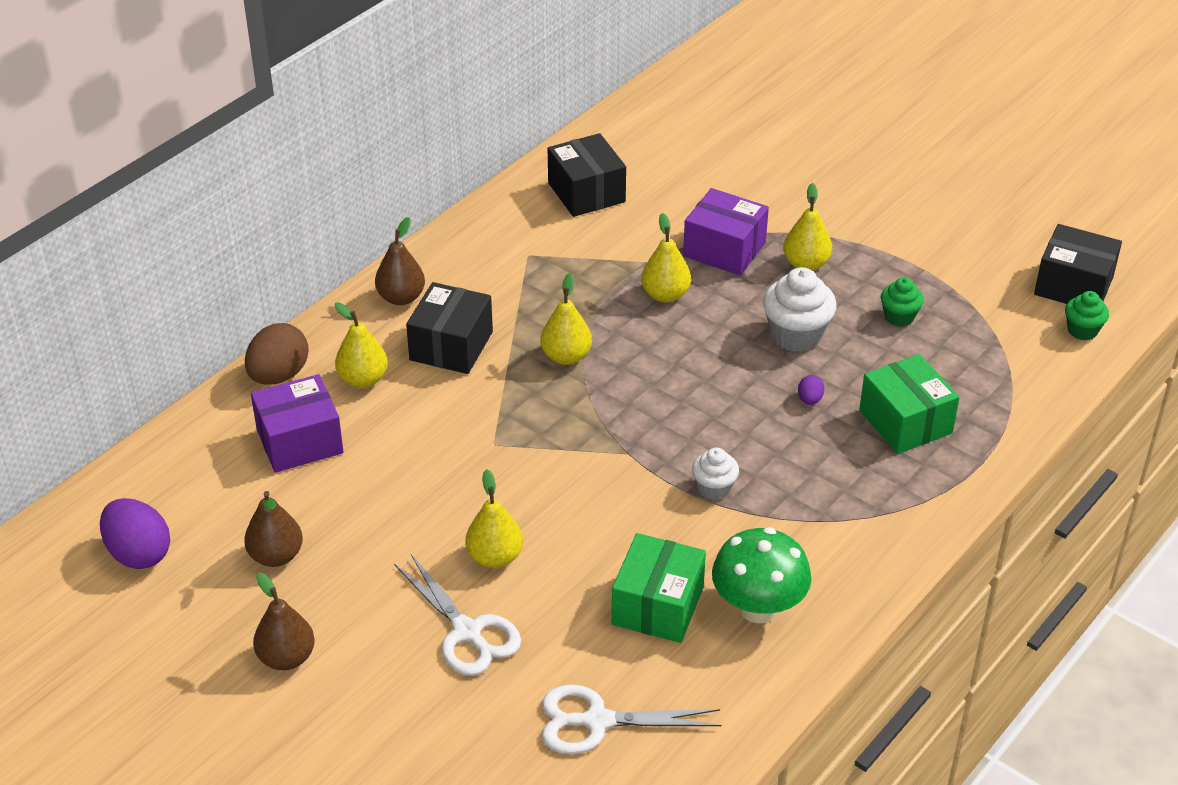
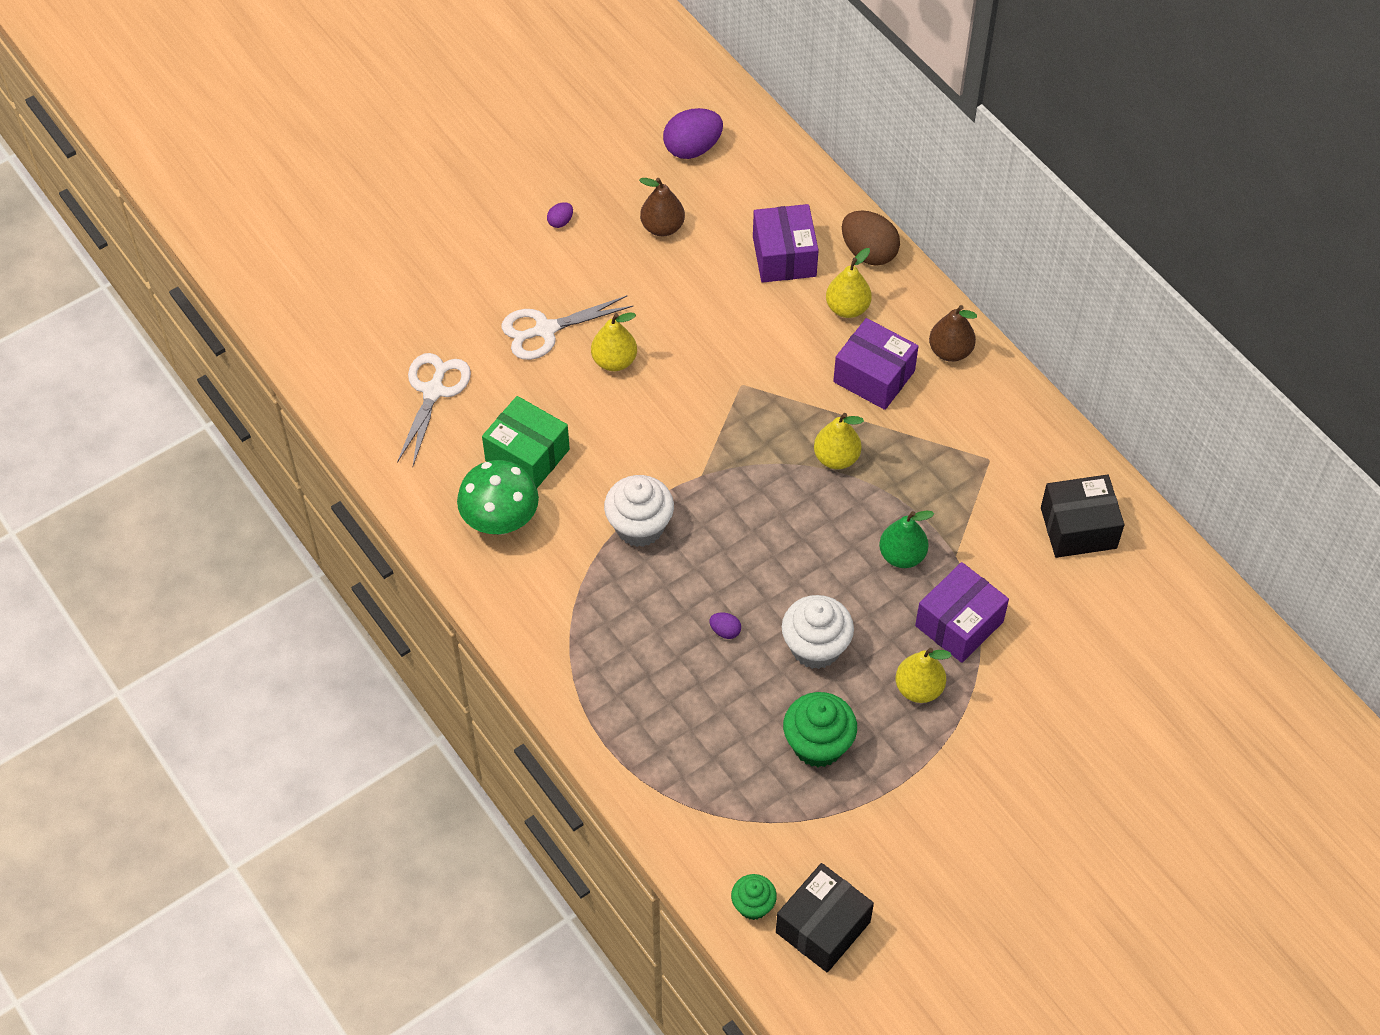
camera: 105 degrees right, 15 degrees up
(286, 658) = (560, 222): brown pear -> purple egg
(451, 346) = (874, 376): black box -> purple box
(665, 295) = (902, 555): yellow pear -> green pear
(714, 488) = (639, 527): white cupcake -> white cupcake, size x1.69
(899, 317) = (818, 745): green cupcake -> green cupcake, size x1.69
(905, 422) = (673, 699): green box -> none

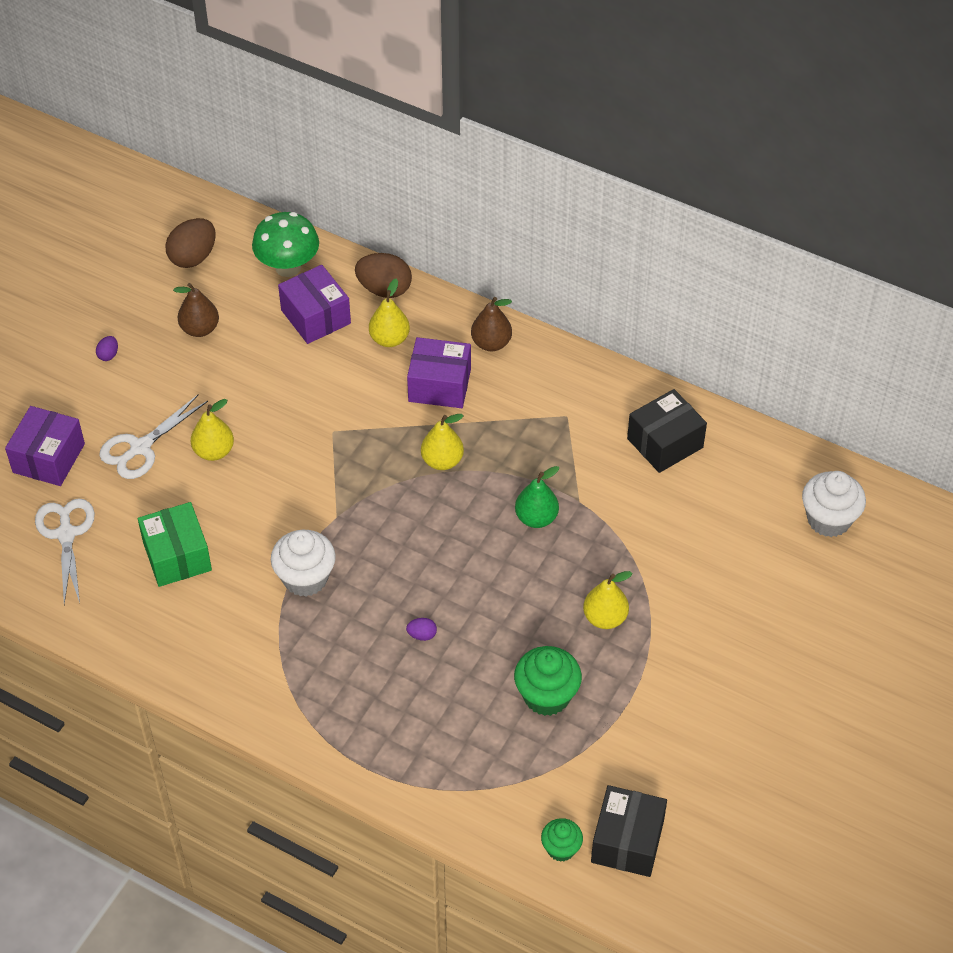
camera: 25 degrees left, 5 degrees down
(500, 521) = (181, 620): green mushroom -> green mushroom (288, 267)
(527, 455) = (177, 556): green box -> green box turned 60 degrees clockwise
(692, 148) = (193, 257): purple egg -> brown egg
(815, 647) = (504, 618): white cupcake -> white cupcake (828, 519)
(959, 623) = (610, 554): purple box -> purple box (48, 458)

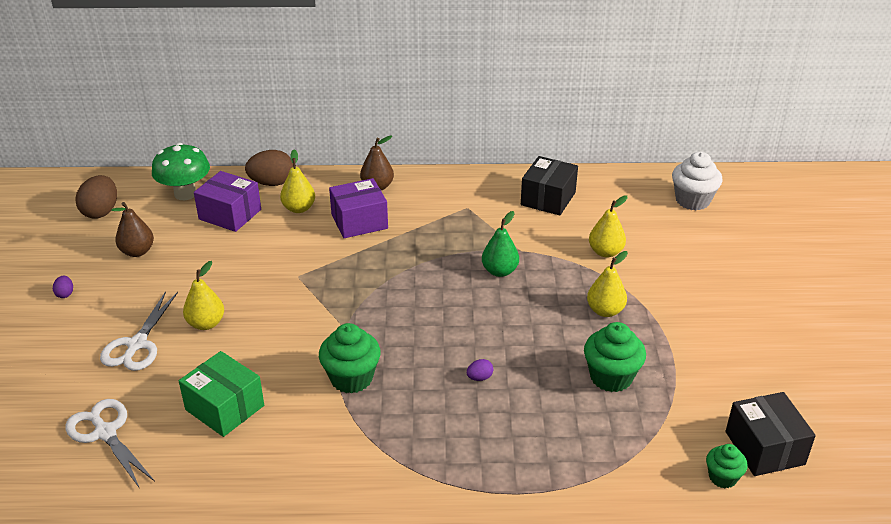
camera: 30 degrees left, 15 degrees down
(48, 458) = (52, 383): purple box -> none
(305, 578) = (351, 378): white cupcake -> green cupcake
(442, 461) = (399, 263): yellow pear -> yellow pear (605, 252)

